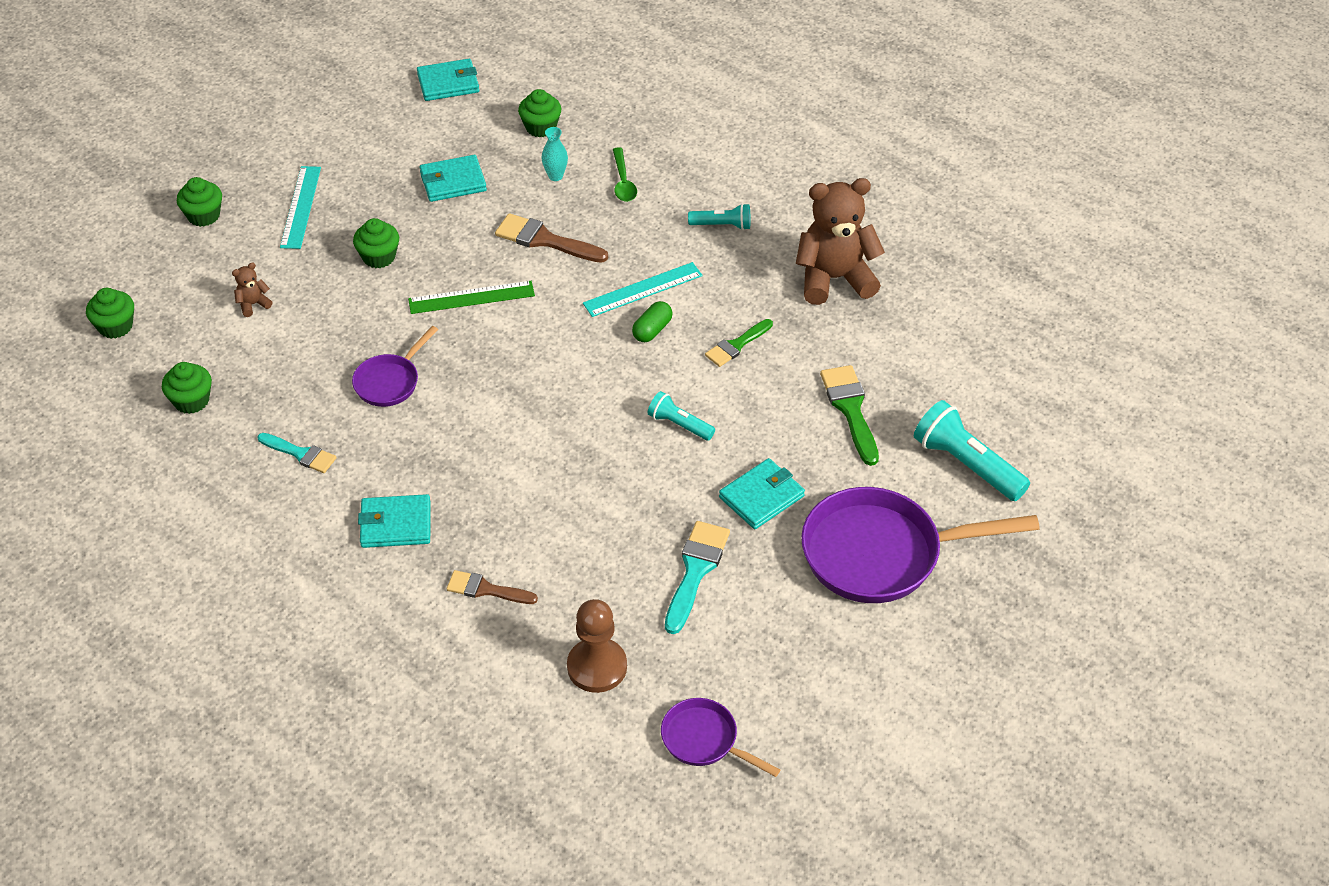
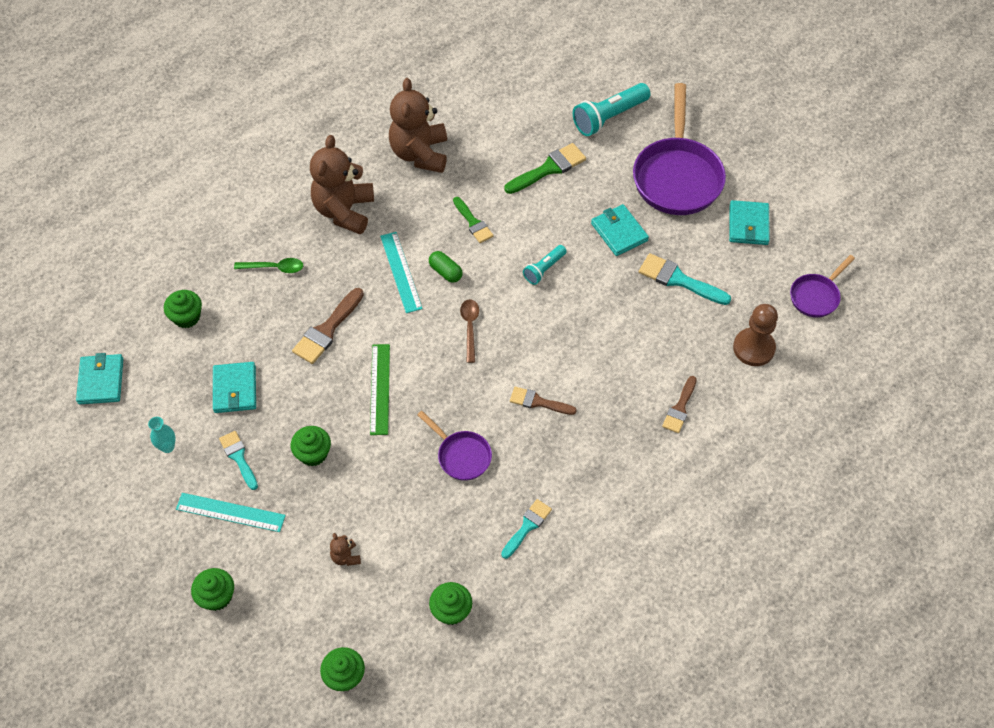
camera: 80 degrees left, 10 degrees up
(367, 200) = (238, 457): none -> turquoise brush
(396, 524) = (610, 462): turquoise wallet -> turquoise wallet (748, 225)
(474, 443) = (538, 402): none -> brown brush
(555, 176) = (252, 313): turquoise vase -> turquoise vase (167, 447)
(573, 364) = (470, 327): none -> brown spoon
(722, 225) = (344, 211): turquoise flashlight -> brown teddy bear
(850, 409) = (549, 168): green brush -> green brush turned 150 degrees clockwise

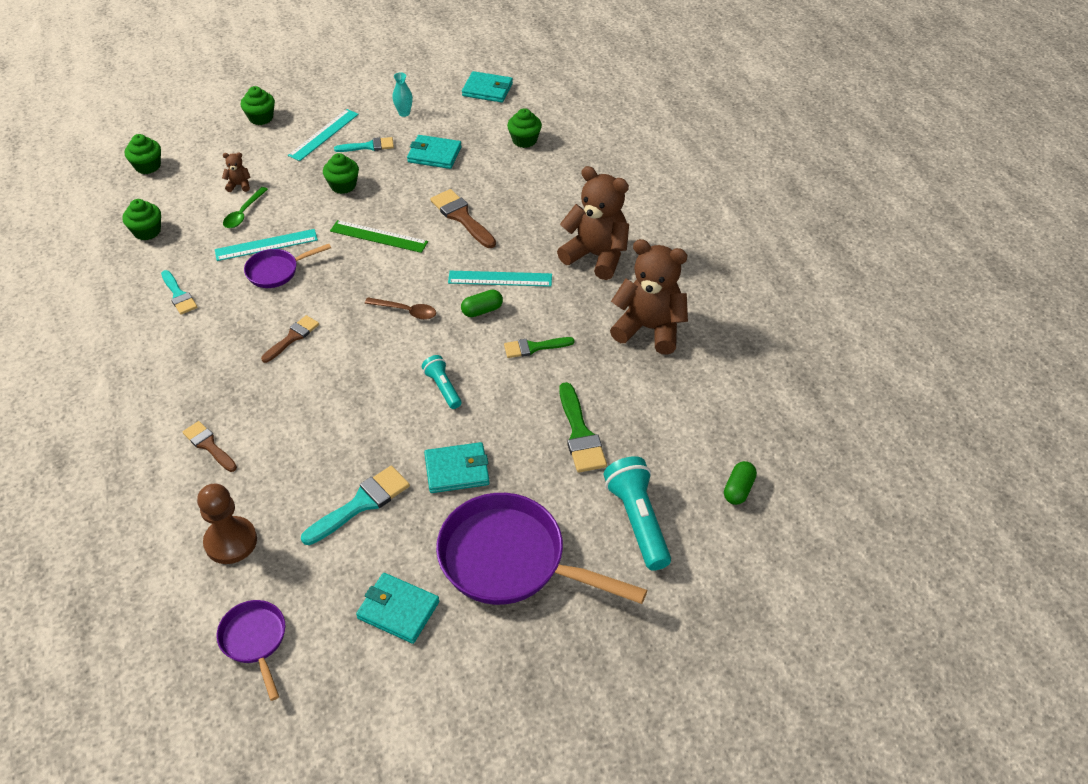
camera: 110 degrees right, 10 degrees down
(274, 268) = (550, 198): green spoon -> green spoon (243, 213)
(428, 483) = (266, 245): none -> turquoise ruler
(555, 71) = (738, 489): none -> green capsule

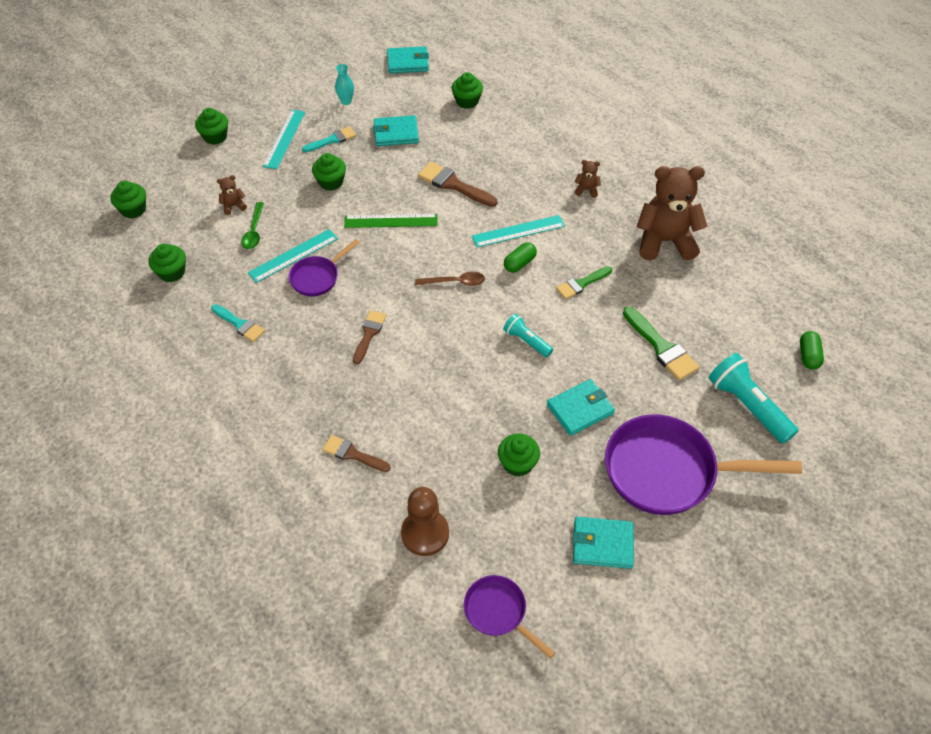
camera: 20 degrees left, 5 degrees up
(361, 504) = (517, 463): turquoise brush -> green cupcake
(596, 256) = (586, 190): brown teddy bear -> brown teddy bear, size x0.41

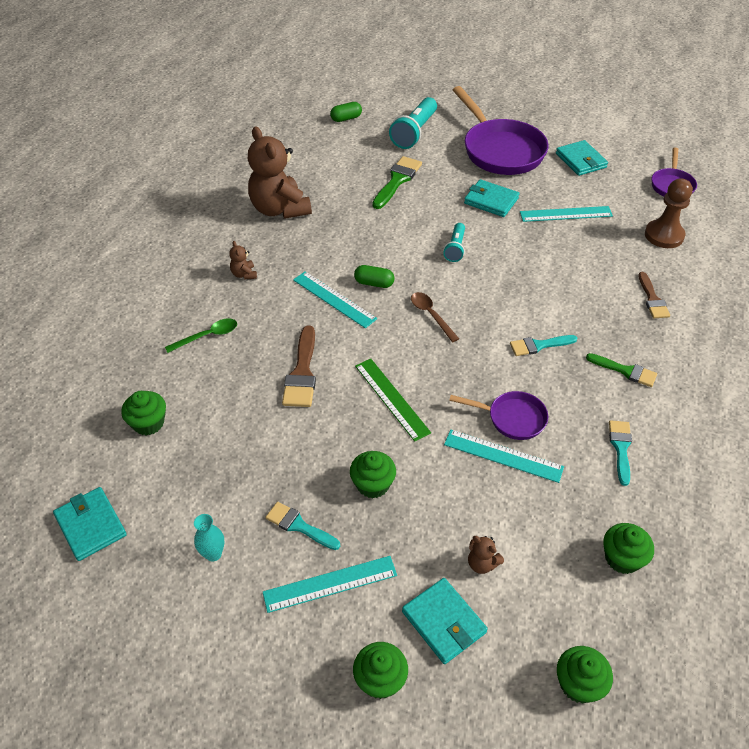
camera: 120 degrees left, 5 degrees down
(254, 231) = (501, 515): green spoon -> green spoon (207, 336)
(369, 334) = (539, 345): brown brush -> turquoise brush
(396, 133) = (247, 464): turquoise wallet -> turquoise wallet (443, 622)
(517, 463) = (565, 214): green cupcake -> turquoise ruler
(581, 284) = (367, 239): green brush -> green brush (625, 371)

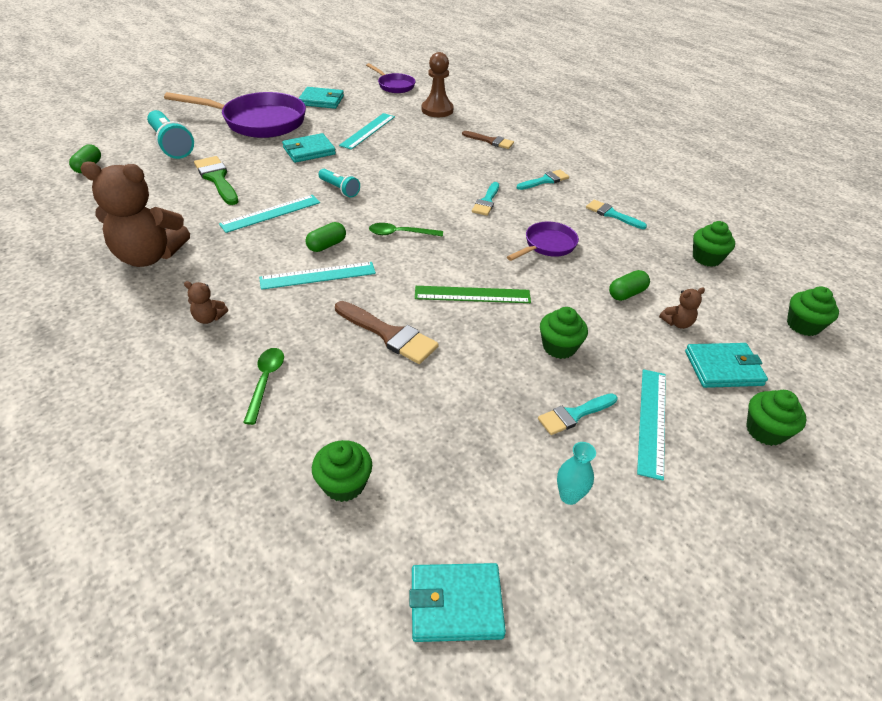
camera: 60 degrees left, 5 degrees down
(431, 315) = (400, 233): brown spoon -> green spoon
(492, 507) = (626, 293): none -> green capsule
(503, 456) = (580, 266): turquoise ruler -> turquoise ruler (271, 213)
(625, 371) = (545, 180): green brush -> turquoise brush

